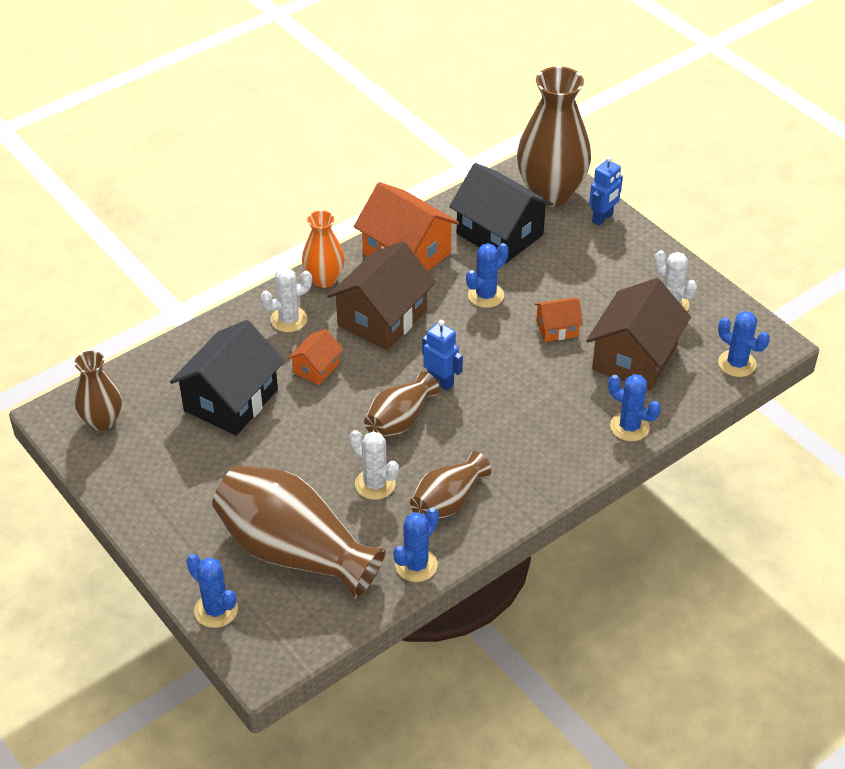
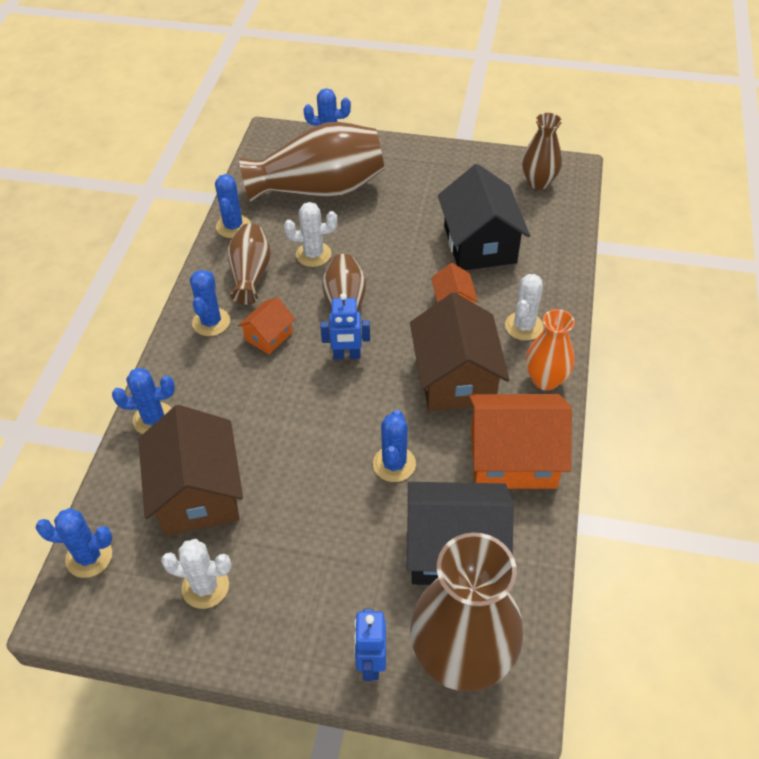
camera: 140 degrees right, 5 degrees up
(521, 478) = (211, 322): none -> blue cactus
(557, 328) = (296, 474): orange house -> orange house (268, 336)

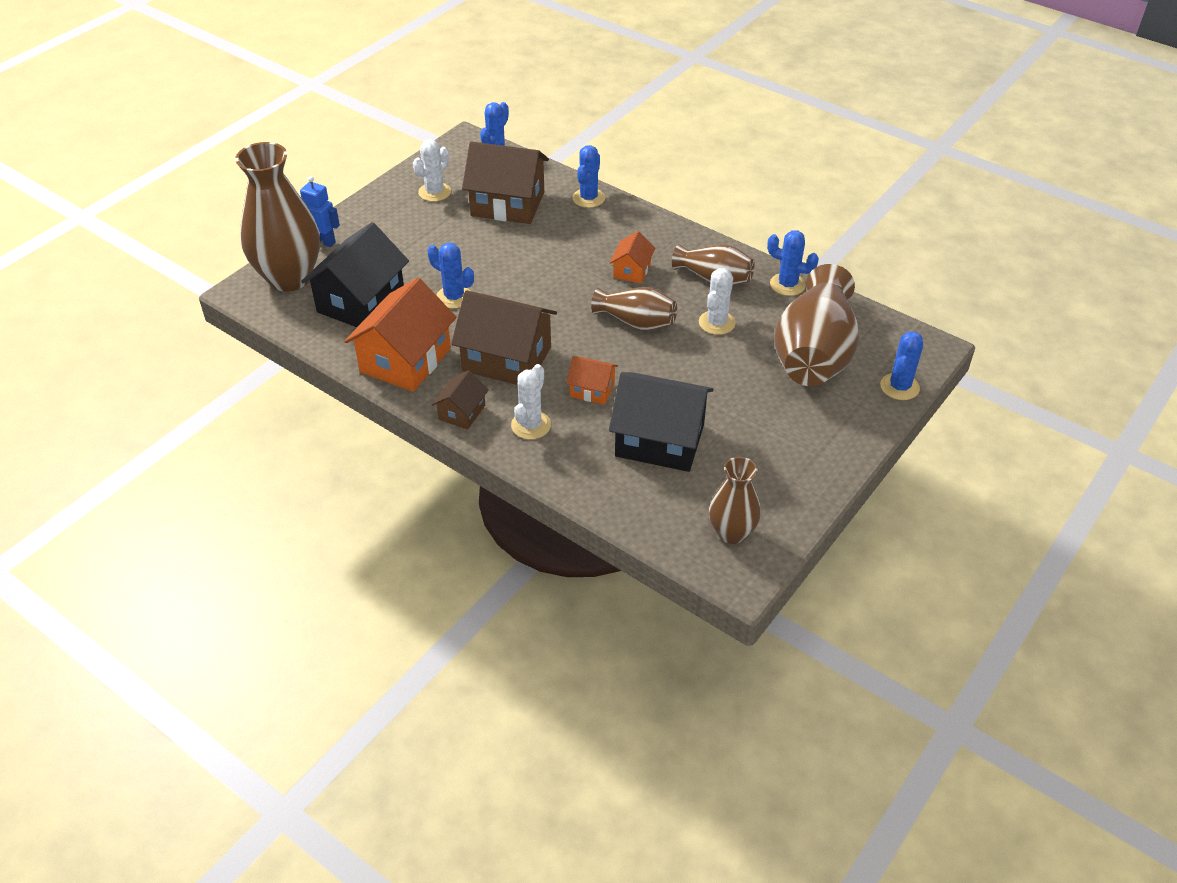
camera: 115 degrees right, 5 degrees down
(211, 322) = (669, 245): blue cactus -> none
(268, 336) = (632, 270): orange house -> orange house turned 45 degrees clockwise
(347, 355) = (578, 306): blue robot -> none
(524, 326) = (531, 425): white cactus -> white cactus turned 60 degrees clockwise
(545, 380) = (462, 412): orange vase -> brown house

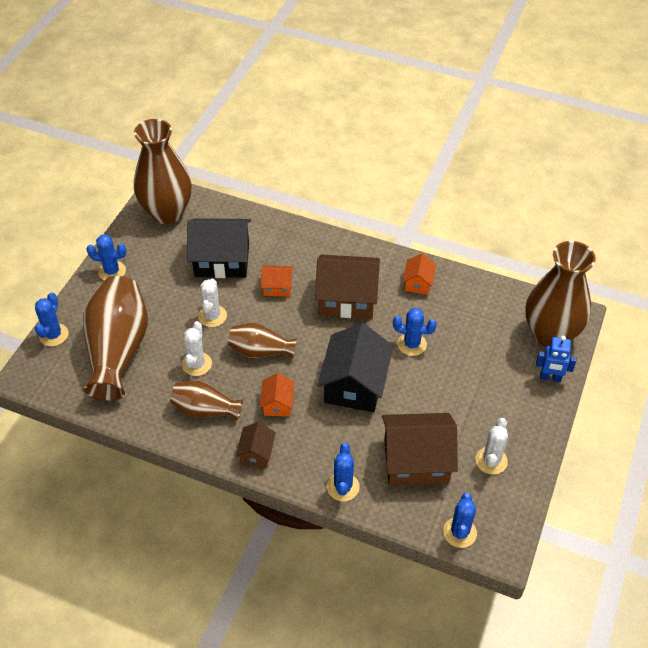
camera: 165 degrees right, 5 degrees up
(361, 302) = (480, 324): black house -> black house (355, 384)
(405, 360) = (418, 283): orange house -> orange house, size x0.50
(462, 412) = (359, 253): brown house -> brown house (256, 453)
(531, 425) = (310, 253): white cactus -> white cactus (212, 316)
(731, 533) = (167, 213): brown vase -> brown vase, size x1.82
(787, 284) = (141, 417): blue cactus -> blue cactus (112, 271)

